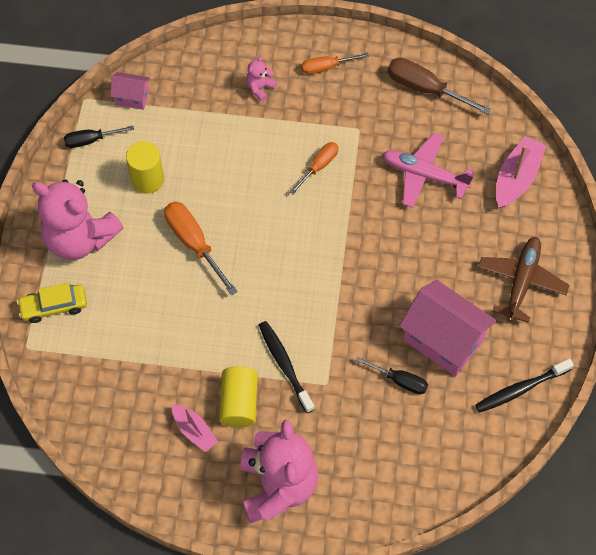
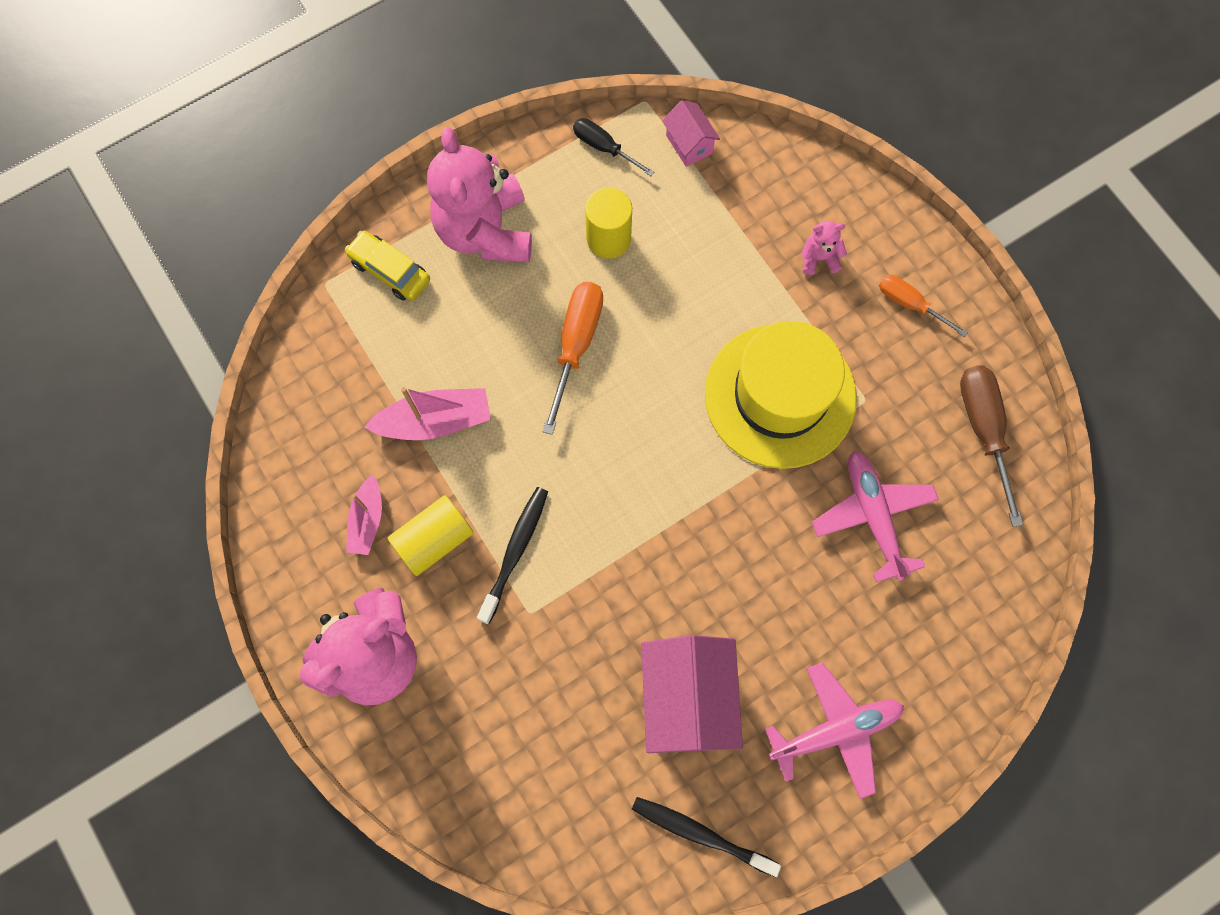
camera: 50 degrees right, 10 degrees up
(319, 166) = (780, 396): orange screwdriver -> yellow hat
(399, 380) = (598, 688): black screwdriver -> none
(516, 178) = (963, 622): pink boat -> pink boat (435, 421)
(521, 281) = (835, 730): brown plane -> pink plane

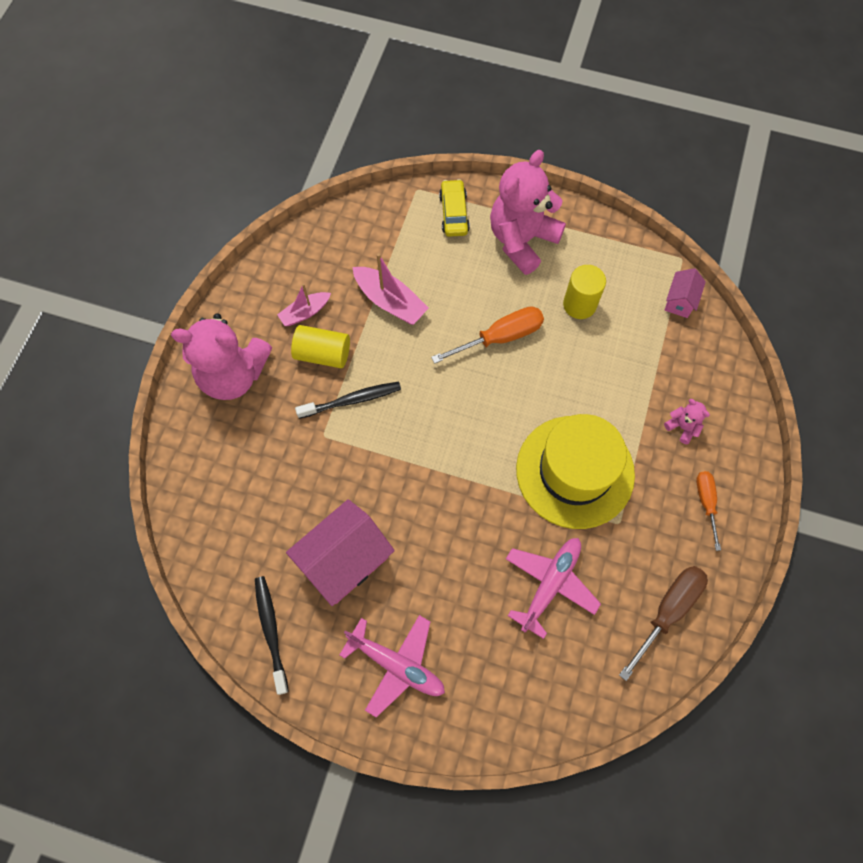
camera: 50 degrees right, 5 degrees down
(604, 147) = (631, 260): black screwdriver -> none

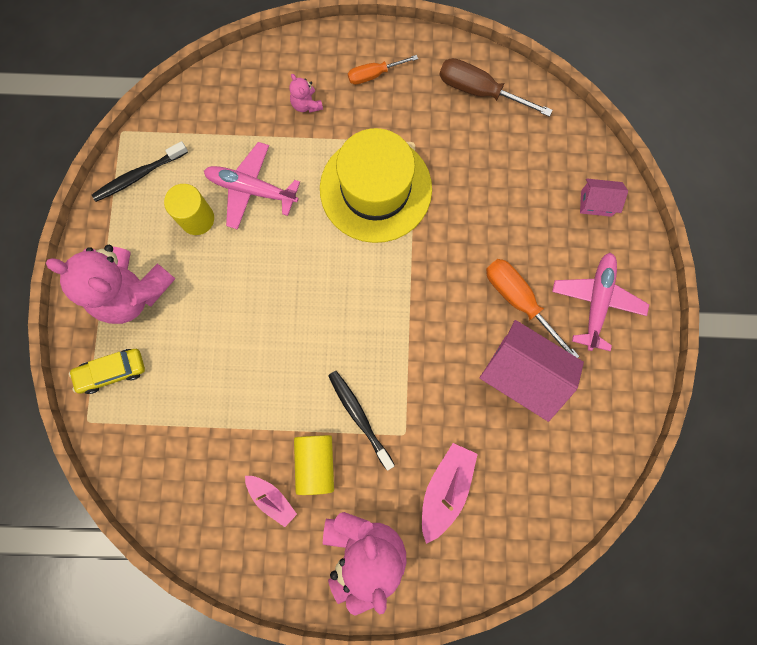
camera: 105 degrees left, 10 degrees up
(271, 631) = (605, 422): black toothbrush -> black toothbrush (139, 175)
(390, 301) = (237, 410): pink boat -> pink boat (445, 489)
(500, 337) = (253, 288): orange screwdriver -> orange screwdriver (519, 301)
(550, 584) = (486, 189): pink plane -> pink plane (251, 189)
(679, 301) = (172, 126): pink house -> pink house (596, 203)
(682, 427) = (306, 104): pink teddy bear -> pink teddy bear turned 60 degrees counterclockwise

